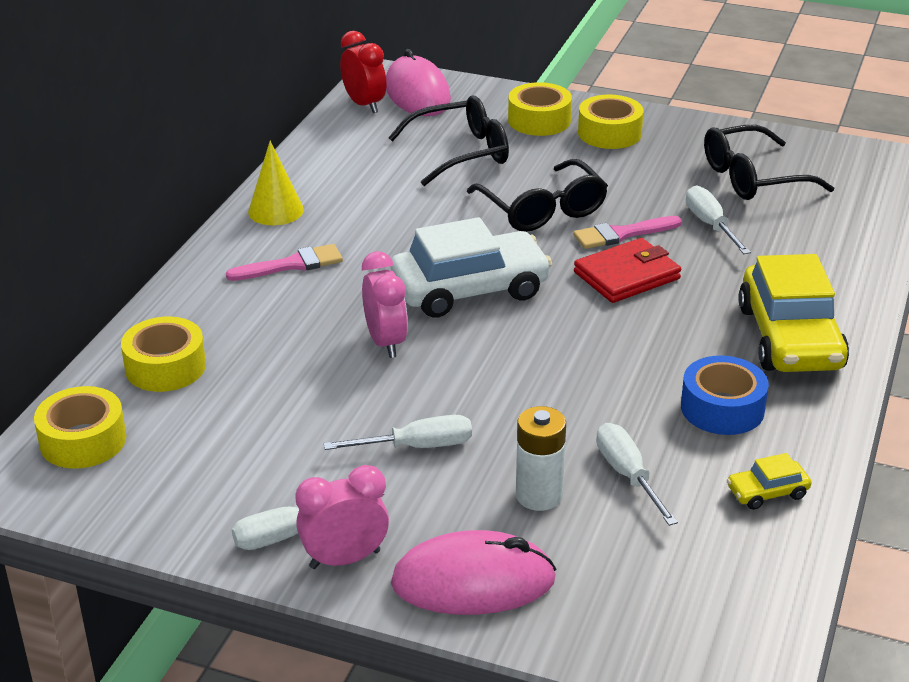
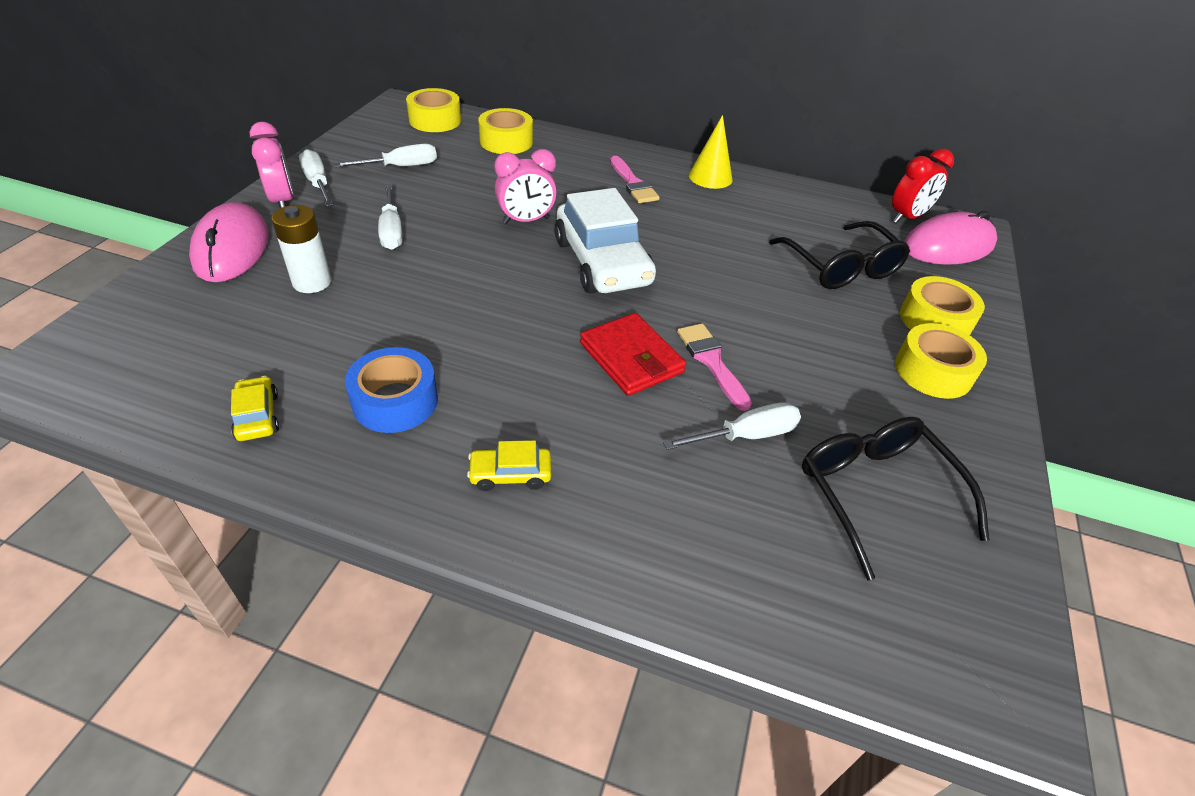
camera: 85 degrees right, 10 degrees up
(542, 209) = (748, 311): black glasses -> none
(627, 475) = (318, 330): white screwdriver -> white screwdriver (401, 167)
(790, 338) = (510, 474): yellow car -> yellow car, size x0.44

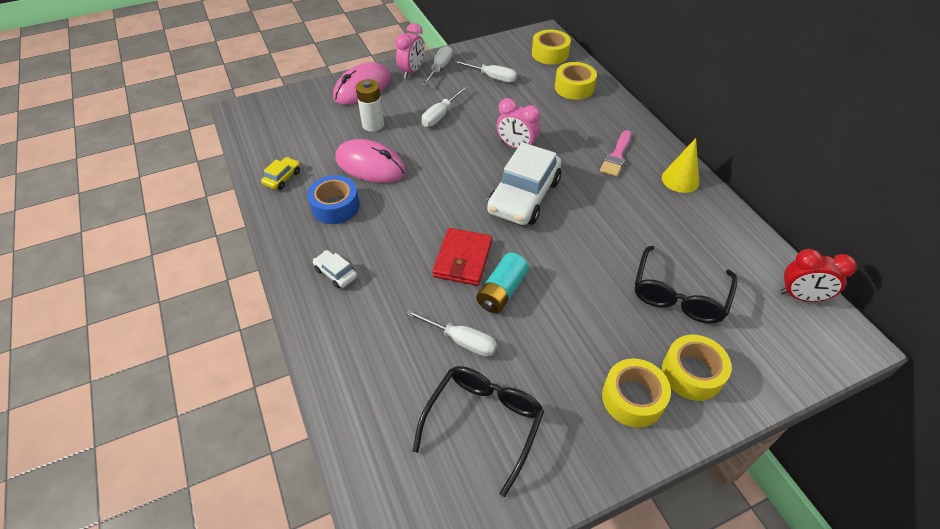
camera: 50 degrees right, 5 degrees up
(510, 474) = (336, 273): yellow car -> white car
(711, 361) = (502, 291): pink brush -> turquoise battery
(948, 246) = (800, 337): pink mouse -> pink mouse (370, 165)

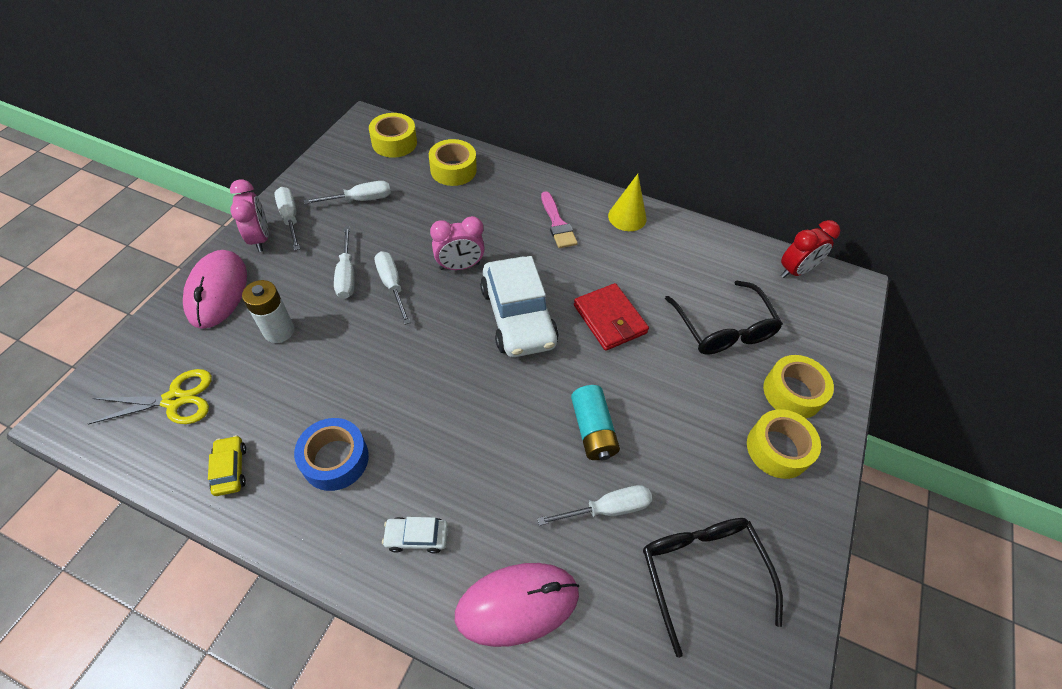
camera: 45 degrees left, 5 degrees up
(290, 129) = (174, 400): none -> yellow scissors
(370, 165) = (326, 382): pink mouse -> pink mouse (517, 604)
(461, 135) = (392, 285): none -> white screwdriver
(463, 259) = (527, 423): red wallet -> red wallet (609, 319)

